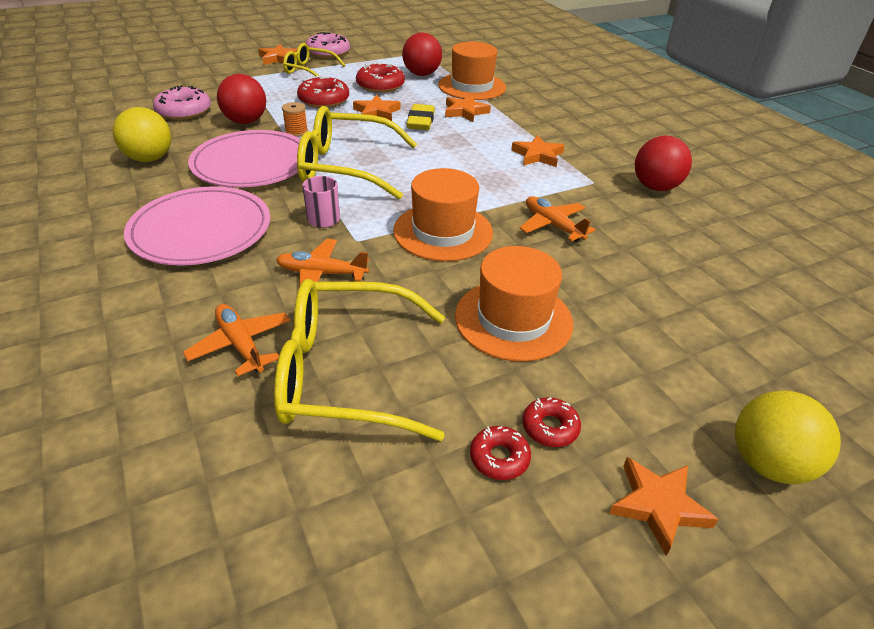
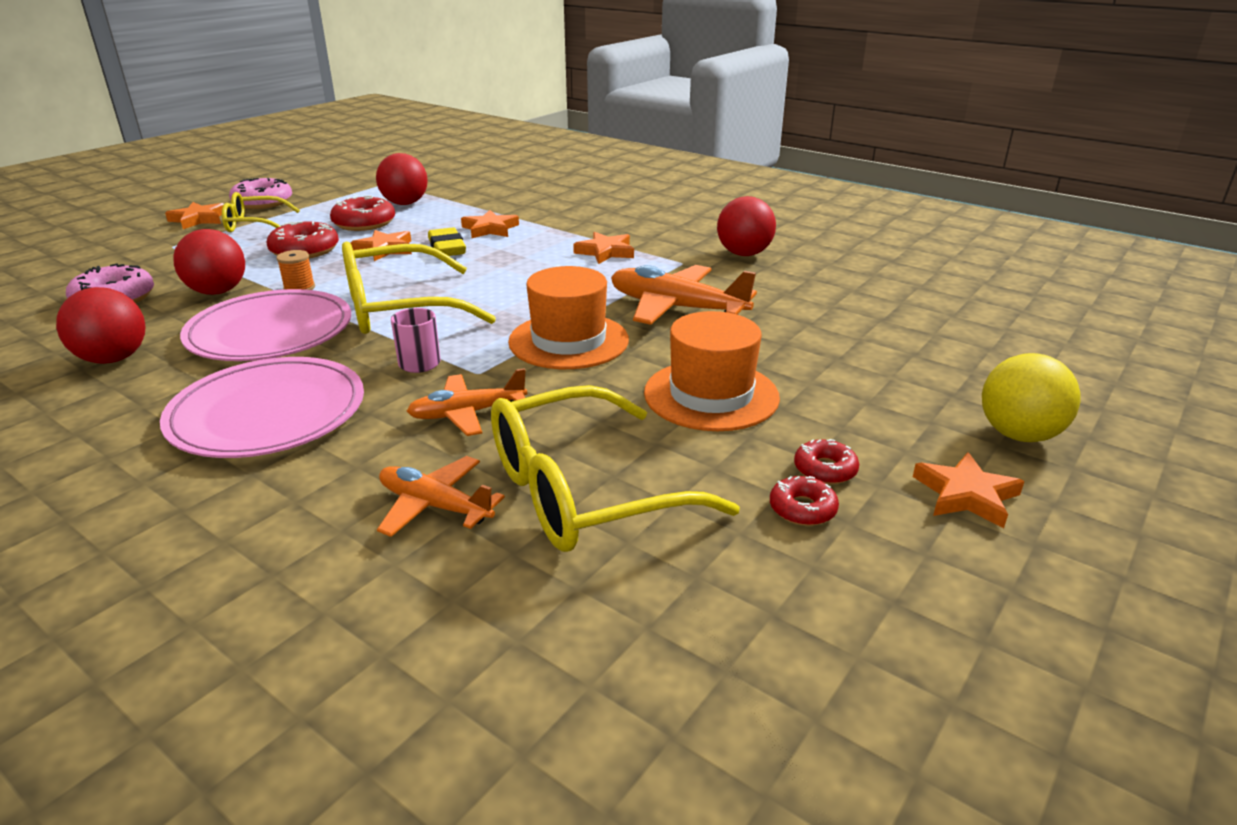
camera: 25 degrees left, 10 degrees down
(149, 159) = (113, 359): yellow ball -> red ball
(472, 86) = (475, 204): orange hat -> none
(553, 225) = (676, 308): orange plane -> orange plane, size x1.60

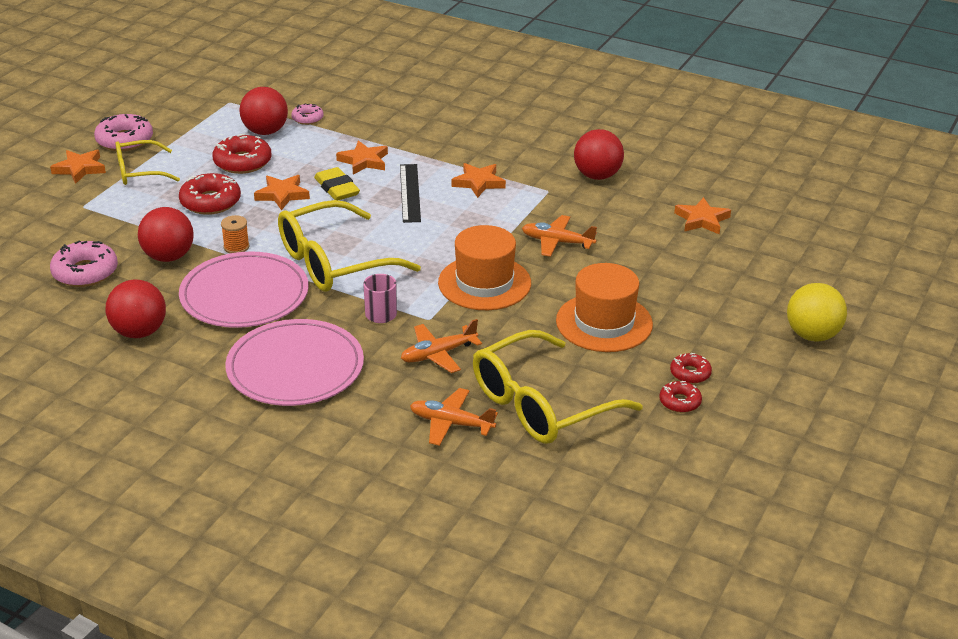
camera: 10 degrees left, 5 degrees up
(454, 197) = (307, 118): none -> pink donut
(525, 255) = (410, 193): none -> black ruler
(676, 308) = (557, 242): orange plane -> orange plane, size x0.63
(966, 495) = (778, 382): orange star -> orange star (702, 220)

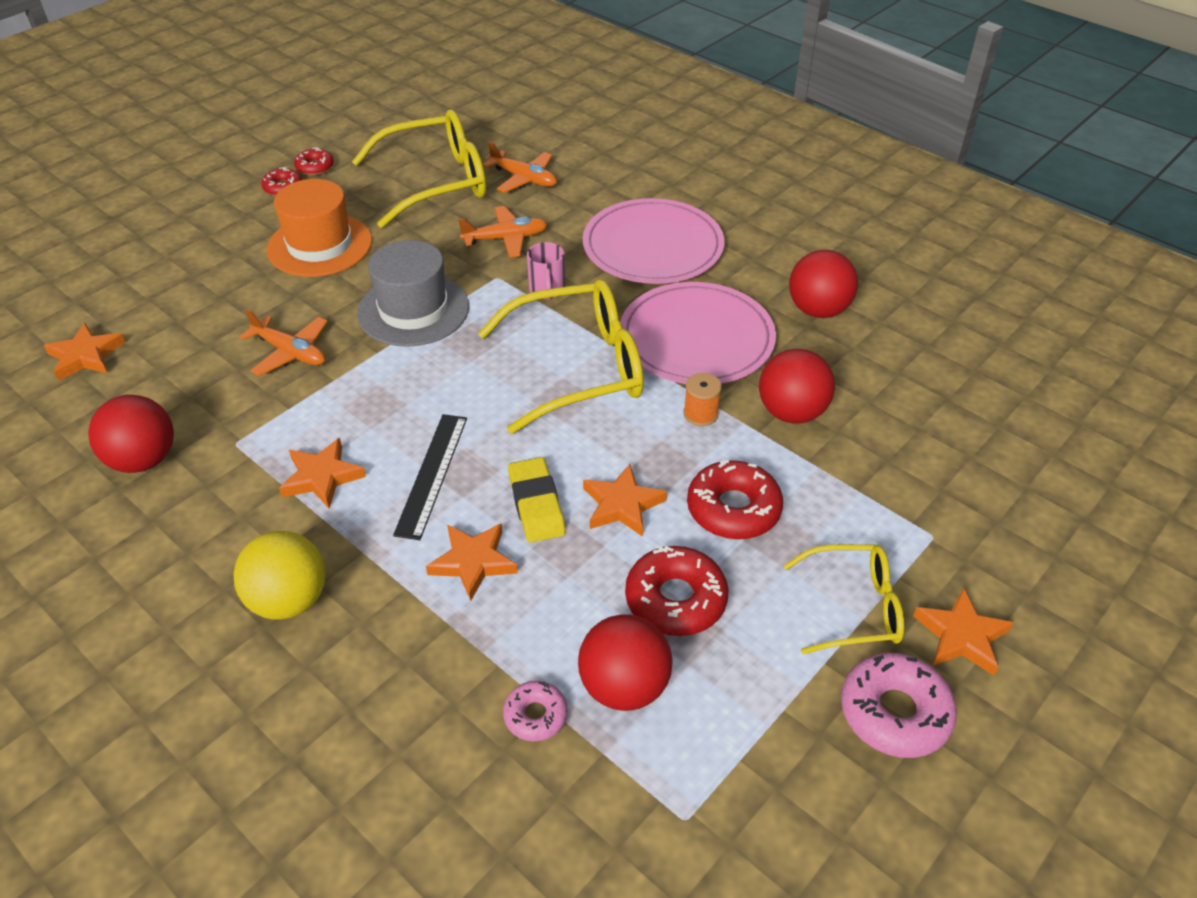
camera: 165 degrees left, 10 degrees up
(85, 272) = (899, 405): pink donut -> none
(484, 283) = (413, 310): orange hat -> grey hat
(812, 335) = (134, 203): yellow ball -> yellow ball (289, 600)

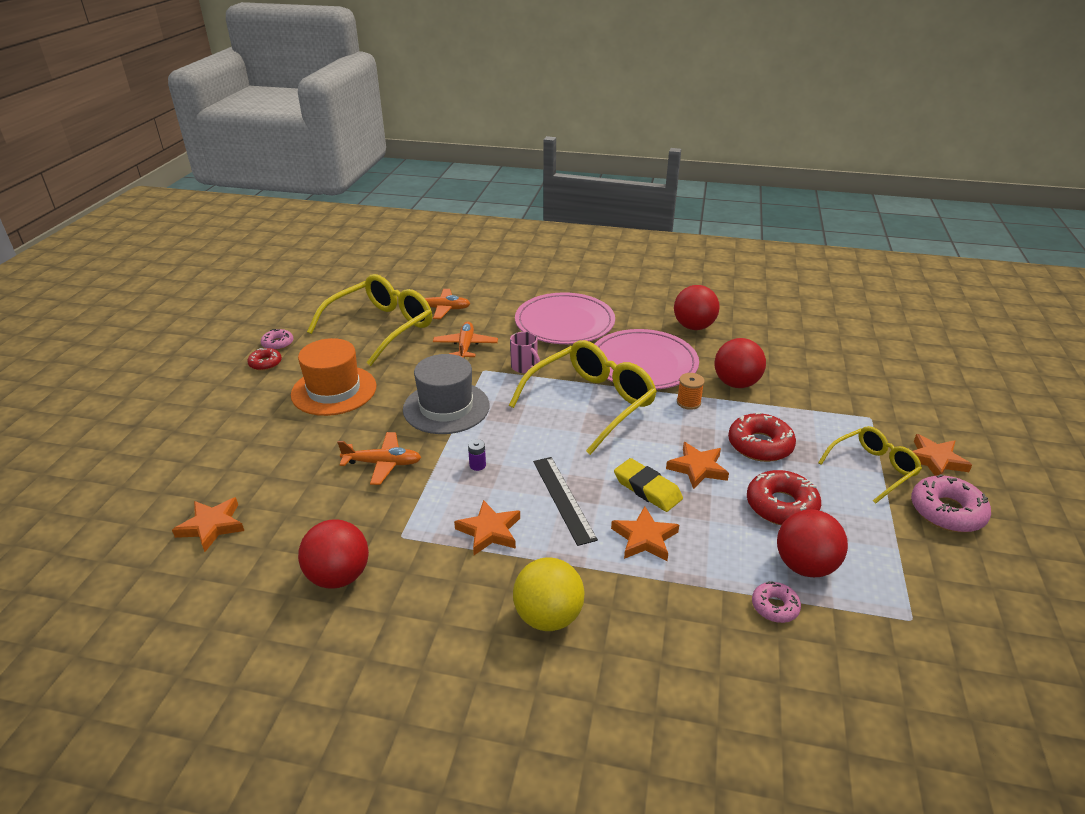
camera: 30 degrees left, 10 degrees down
(315, 167) = (278, 344): red donut -> pink donut
(381, 394) = (477, 465): none -> purple battery
(505, 239) = (465, 346): orange plane -> orange plane turned 45 degrees counterclockwise

